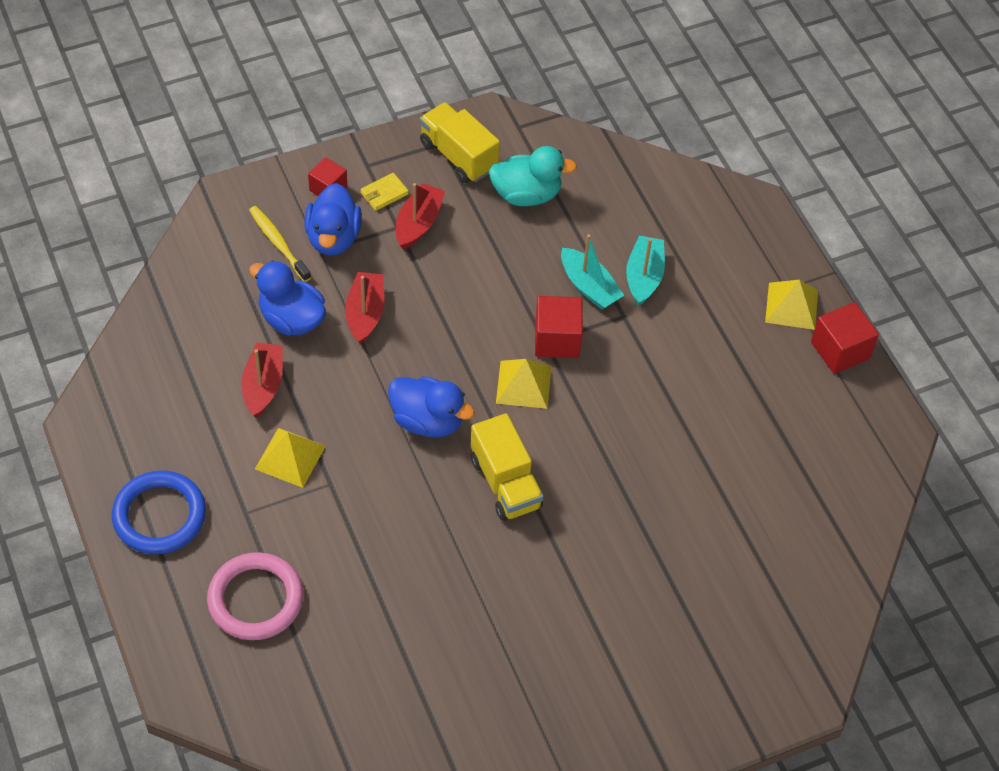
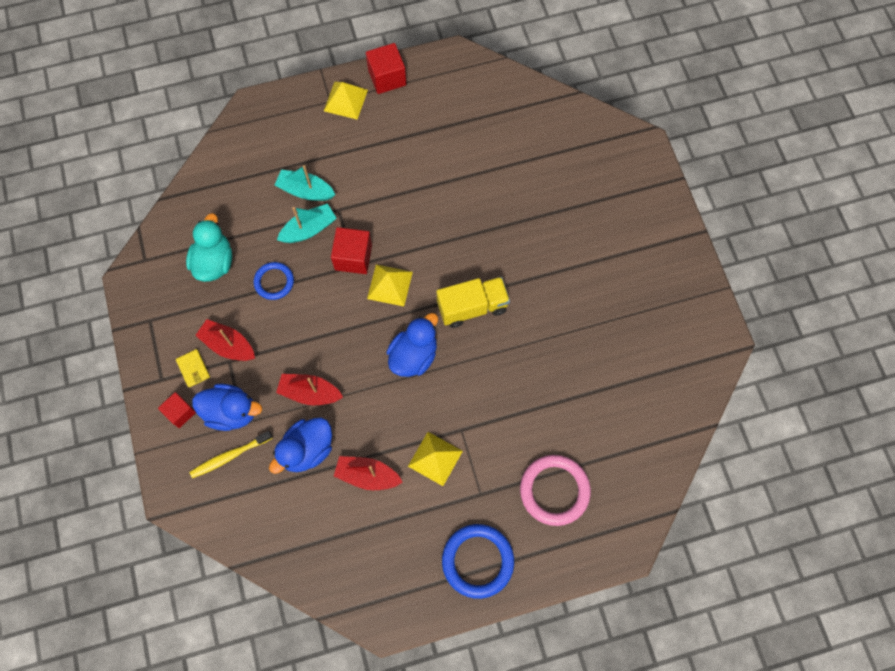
camera: 80 degrees left, 15 degrees up
(458, 156) = (165, 308): yellow truck -> none
(509, 259) = (274, 282): none -> blue ring

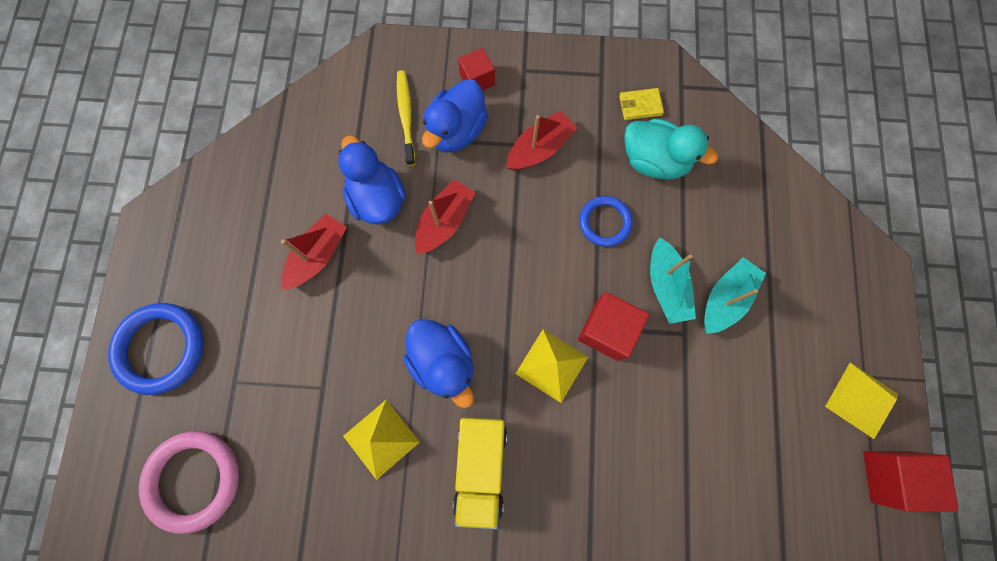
camera: 110 degrees right, 5 degrees up
(193, 369) = (524, 105): yellow wallet -> yellow wallet (640, 105)
(435, 458) = (302, 342): yellow pyramid -> yellow pyramid (381, 439)

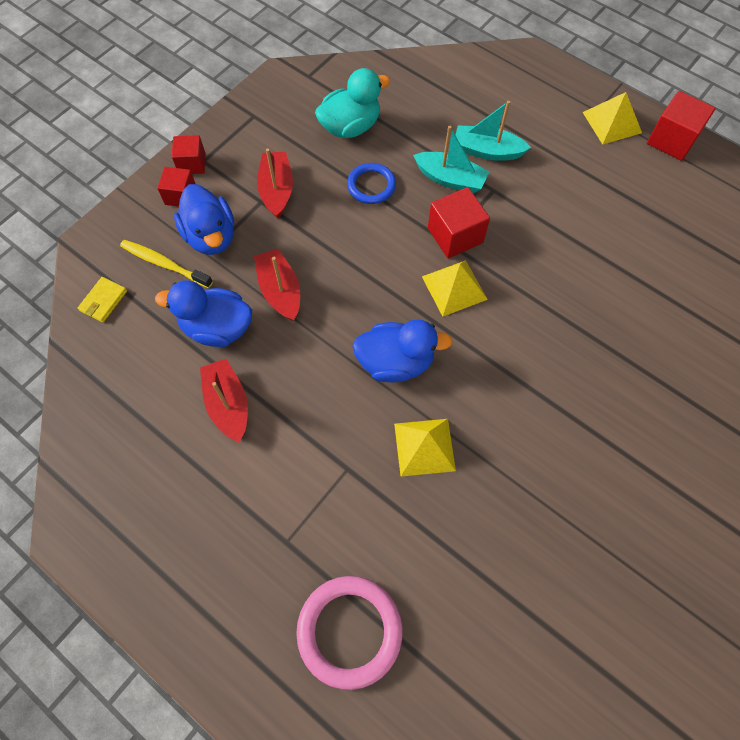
camera: 55 degrees left, 10 degrees down
(161, 349) = (203, 593): blue ring -> none
(481, 467) = (499, 385): yellow truck -> none
(514, 64) = (192, 164): none -> red cube
(640, 105) = (300, 108): yellow wallet -> yellow wallet (103, 301)
(725, 299) = (487, 151): turquoise boat -> turquoise boat turned 60 degrees counterclockwise

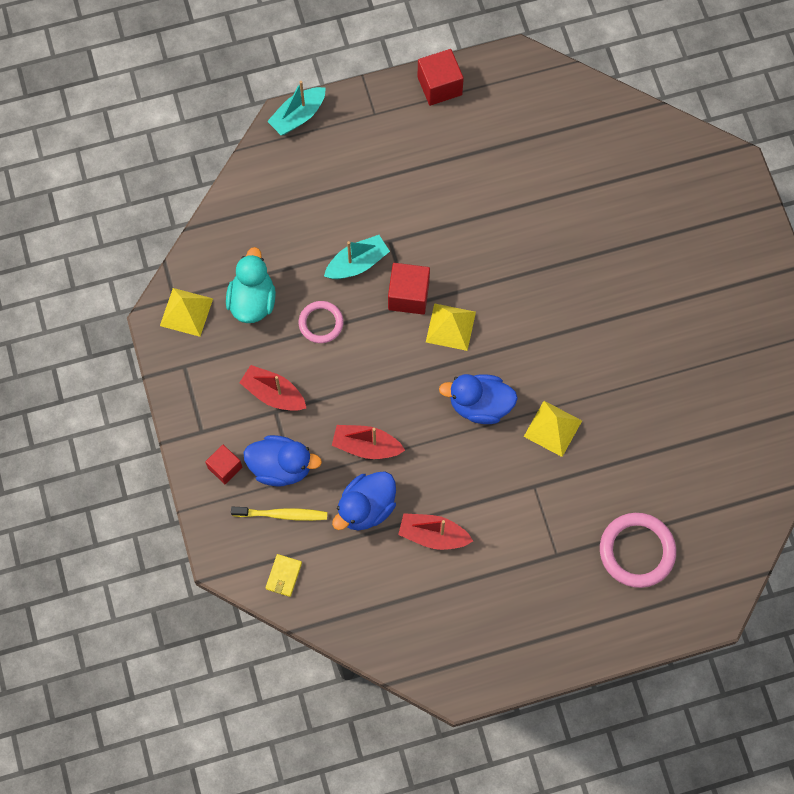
camera: 55 degrees left, 5 degrees up
(103, 301) = (284, 576): yellow wallet -> yellow wallet turned 45 degrees clockwise
(164, 264) = (282, 514): yellow toothbrush -> yellow toothbrush turned 150 degrees counterclockwise
(192, 164) = (199, 441): red cube -> none
(371, 185) = (321, 323): blue ring -> pink ring
(395, 362) = (480, 405): blue duck -> blue duck turned 120 degrees counterclockwise
(487, 151) = (351, 219): turquoise boat -> turquoise boat (298, 116)
(612, 122) = (392, 113): yellow pyramid -> yellow pyramid (186, 312)

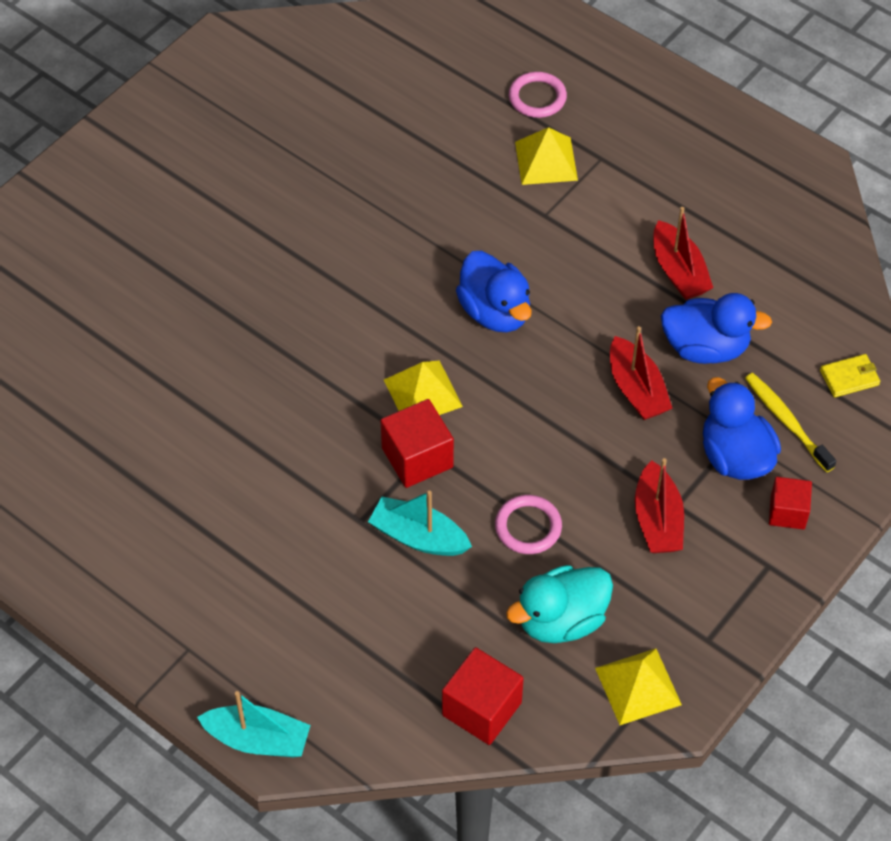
camera: 125 degrees left, 15 degrees down
(439, 86) = (92, 598): red cube -> red cube (482, 709)
(552, 428) = (465, 233): yellow pyramid -> yellow pyramid (546, 161)
(637, 551) = (537, 97): pink ring -> pink ring, size x0.62

